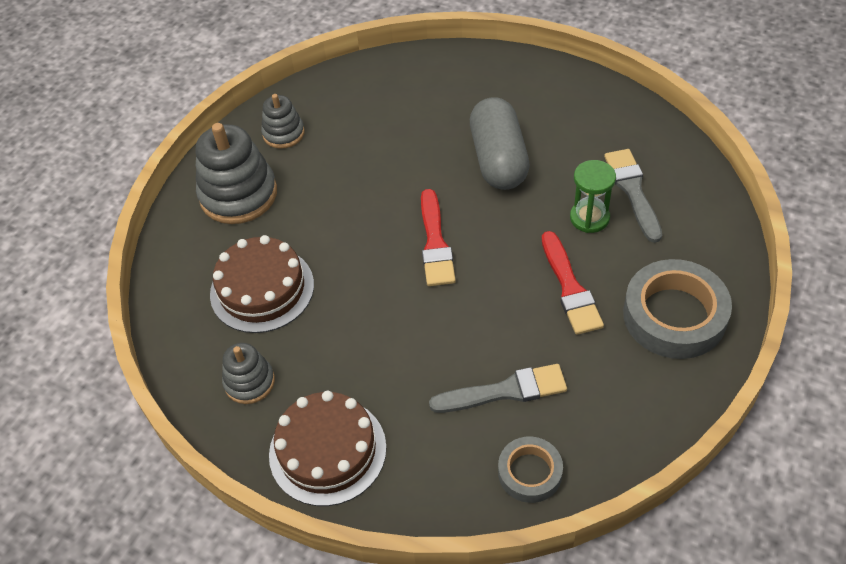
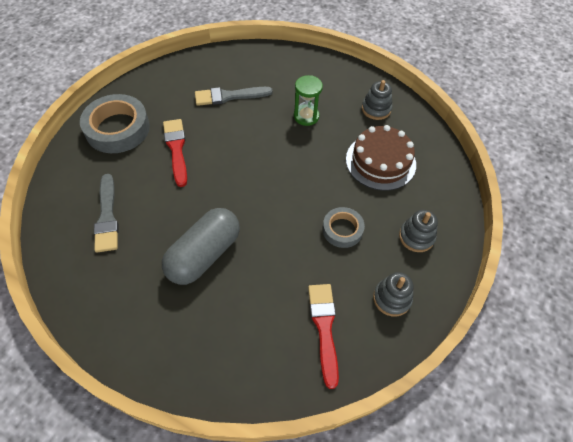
camera: 175 degrees right, 5 degrees up
(238, 195) = (416, 237): grey stacking toy -> grey stacking toy, size x0.56
(327, 451) = (327, 76): brown cake -> none
(435, 243) = (262, 186): red brush -> red brush (324, 328)
(498, 159) = (204, 254): grey capsule -> grey capsule turned 45 degrees clockwise
(530, 472) = (223, 62): grey tape -> grey tape (342, 230)
(589, 218) = (147, 197): green hourglass -> green hourglass (306, 116)

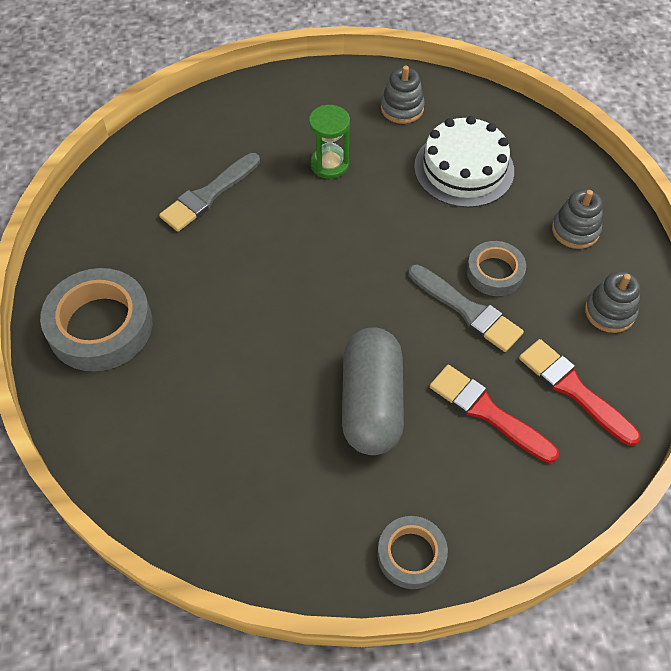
camera: 35 degrees left, 0 degrees up
(107, 216) = (206, 441): grey brush -> grey brush (467, 310)
(143, 351) = (411, 554): none -> grey tape
(176, 149) = (209, 303): red brush -> red brush (488, 412)
(380, 161) = (464, 168): brown cake -> white cake

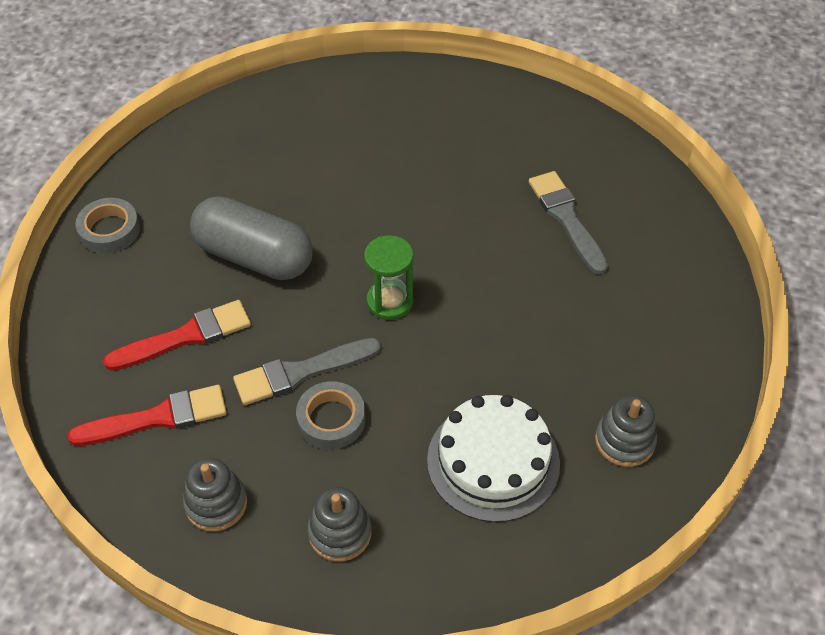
camera: 115 degrees right, 5 degrees down
(100, 326) = (449, 108): grey tape -> none
(329, 164) = (562, 332): green hourglass -> green hourglass (390, 301)

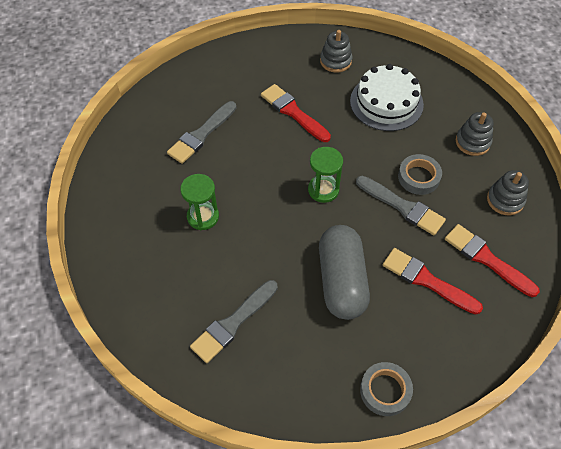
camera: 120 degrees left, 5 degrees up
(284, 148) = (233, 323): none -> grey brush
(435, 173) = (203, 216): none -> green hourglass
(546, 333) = (293, 112): none -> red brush

